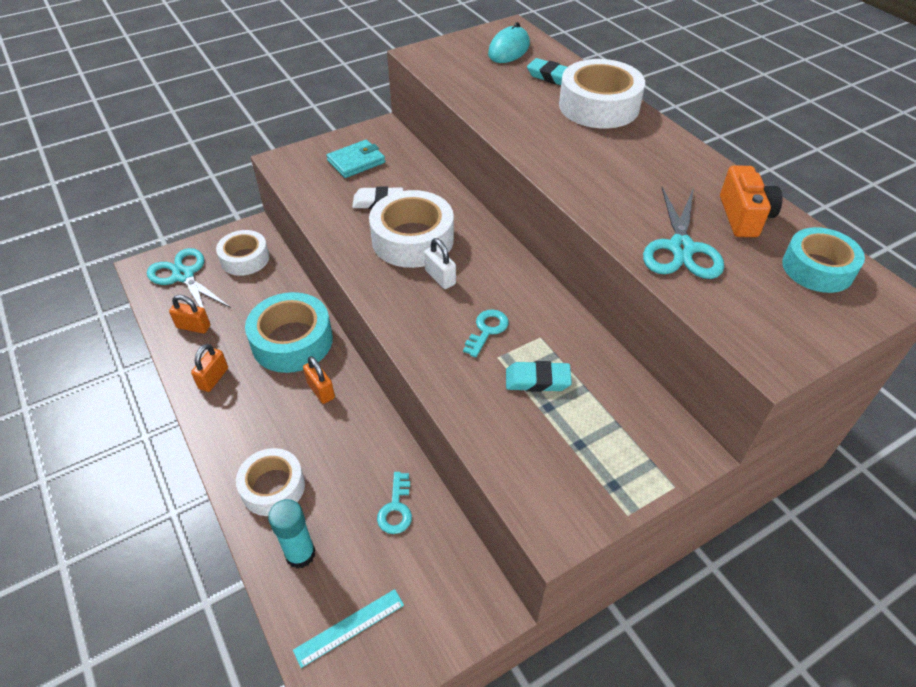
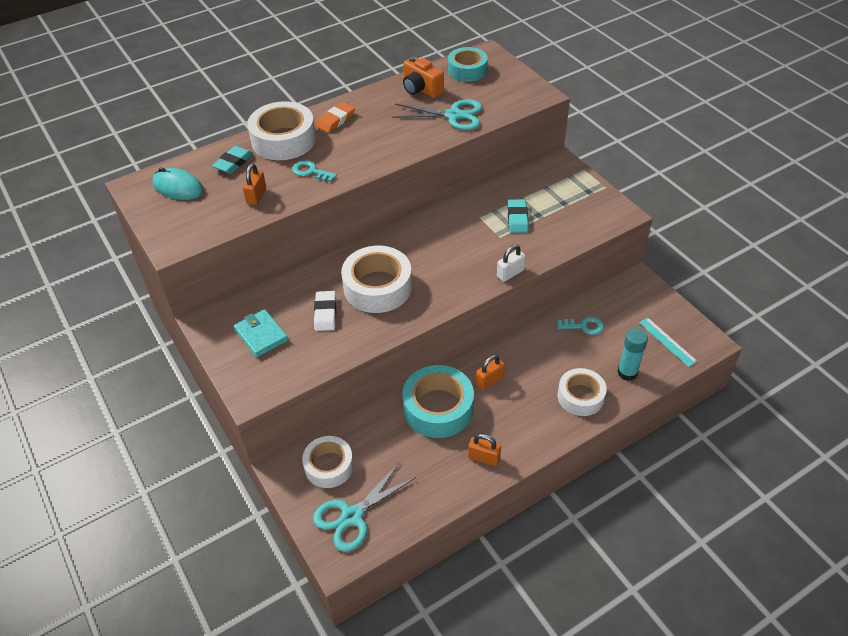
camera: 90 degrees left, 0 degrees up
(193, 327) = (423, 489): orange padlock -> orange padlock (256, 196)
(440, 277) = (423, 268): white padlock -> white padlock (510, 273)
(487, 330) = (476, 242): turquoise key -> turquoise key (310, 171)
(647, 142) = (336, 120): none -> orange eraser
(744, 216) = (421, 89): orange camera -> orange camera turned 135 degrees counterclockwise

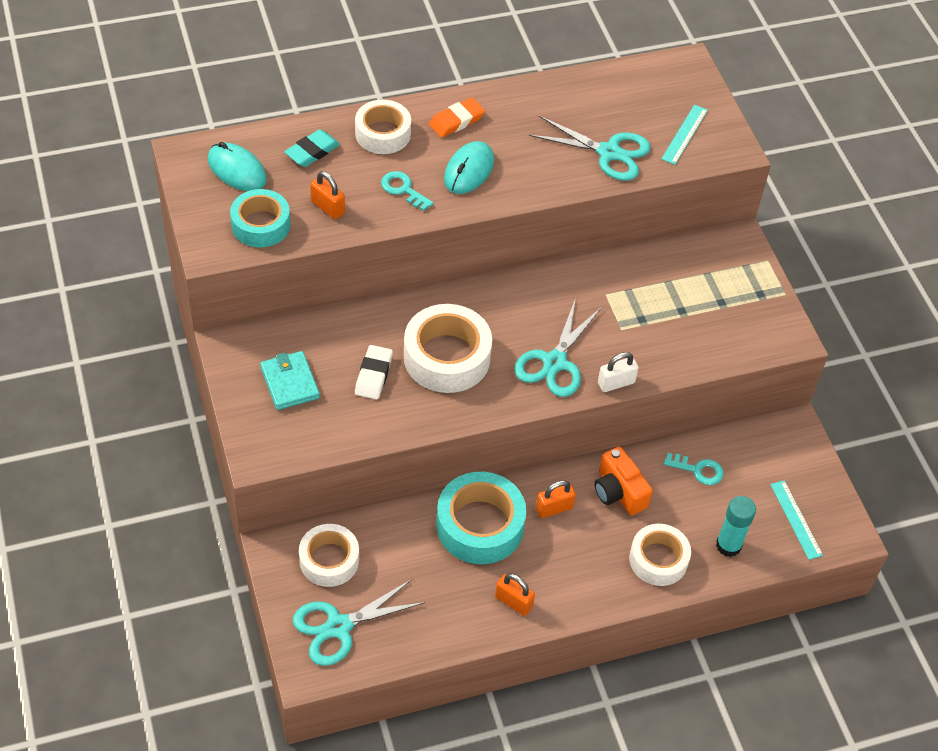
camera: 10 degrees right, 5 degrees up
(256, 196) = (328, 207): orange padlock -> orange padlock turned 75 degrees counterclockwise
(283, 140) = (383, 133): white tape -> white tape, size x0.66
(356, 149) = (469, 170): none -> turquoise mouse
(421, 89) = (581, 101): orange camera -> orange camera (618, 492)
(460, 271) = (555, 362): none -> turquoise scissors
(467, 70) = (651, 86): turquoise tape -> turquoise tape (261, 225)
(502, 93) = (684, 134): none -> turquoise ruler
(517, 219) = (653, 309): turquoise eraser -> none

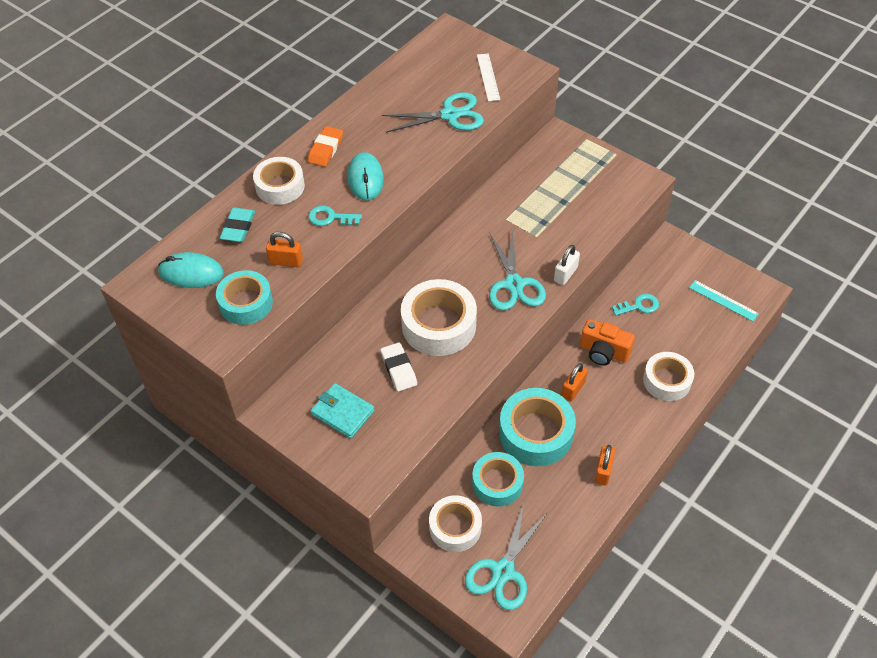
camera: 30 degrees left, 0 degrees up
(402, 547) = (497, 483): none -> turquoise tape
(513, 602) = (603, 471): orange padlock -> orange padlock turned 75 degrees counterclockwise
(684, 134) = (488, 77): turquoise ruler -> white ruler
(728, 545) = (699, 343): turquoise glue stick -> none

